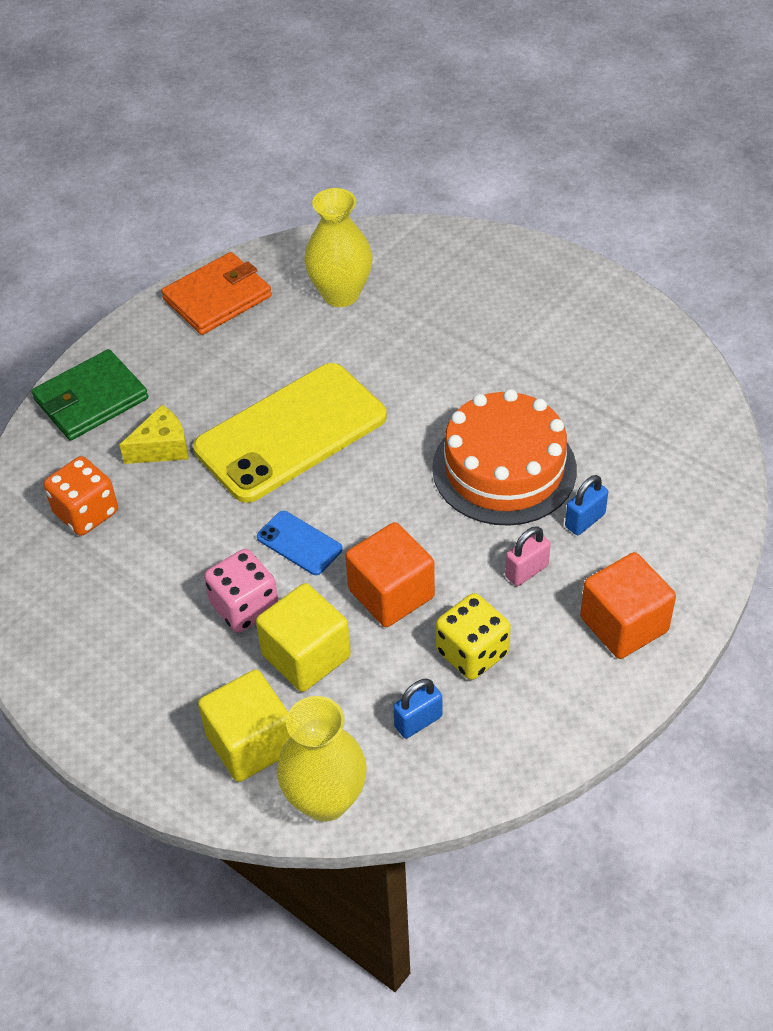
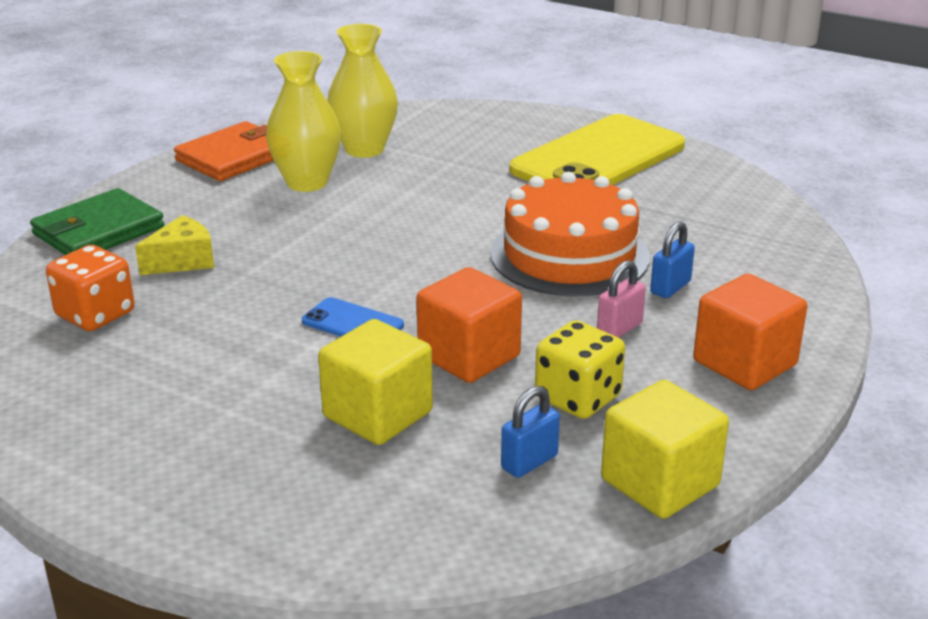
camera: 10 degrees left, 20 degrees down
(244, 607) = (295, 378): pink dice -> none
(250, 743) = (321, 498): yellow cube -> yellow cube (660, 483)
(290, 432) = (328, 243): yellow phone -> yellow phone (598, 158)
(325, 799) = (428, 544): yellow vase -> yellow vase (307, 182)

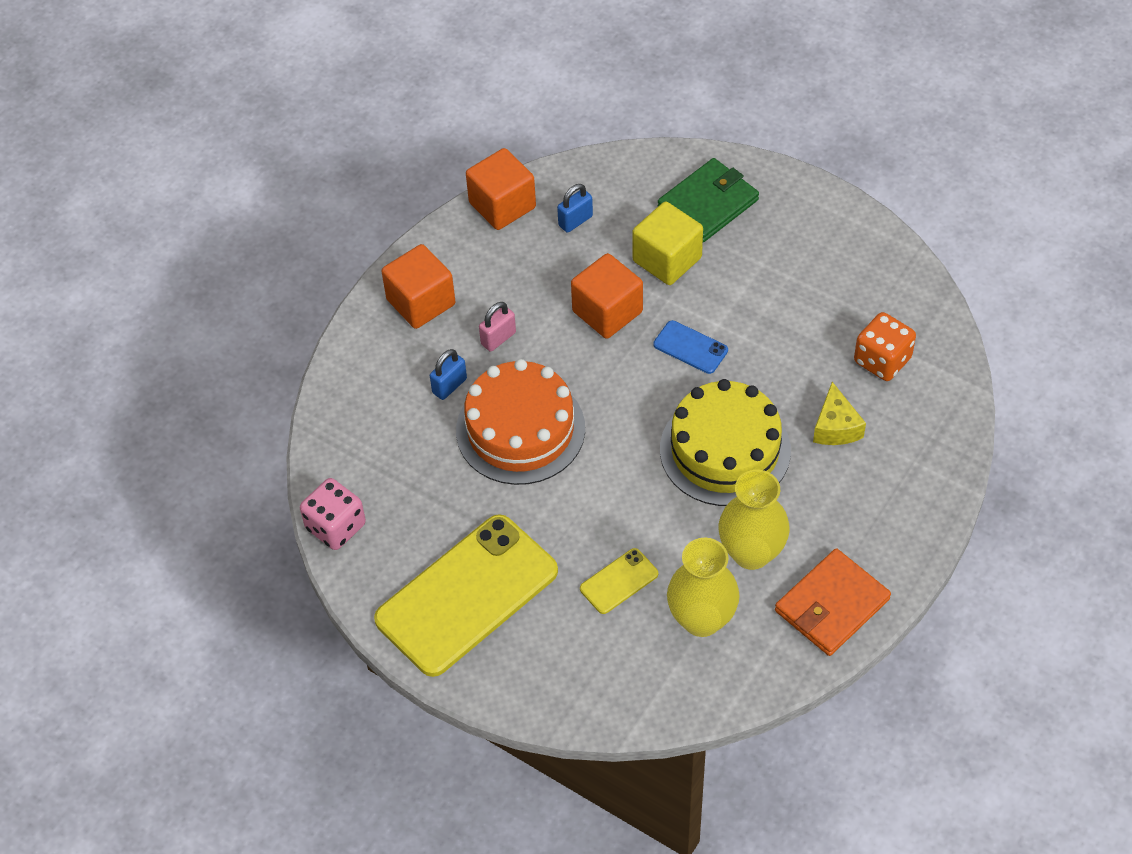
camera: 175 degrees left, 25 degrees up
(99, 231) = (920, 473): green wallet -> green wallet (708, 204)
(182, 261) = (835, 427): yellow cheese -> yellow cheese turned 60 degrees counterclockwise
(322, 244) = (725, 450): none -> yellow cake
(446, 166) = (619, 581): none -> yellow phone
(577, 398) = (539, 272): yellow dice -> none
(660, 483) = (502, 205): yellow cube -> orange cube
(754, 192) = (336, 526): none -> pink dice

